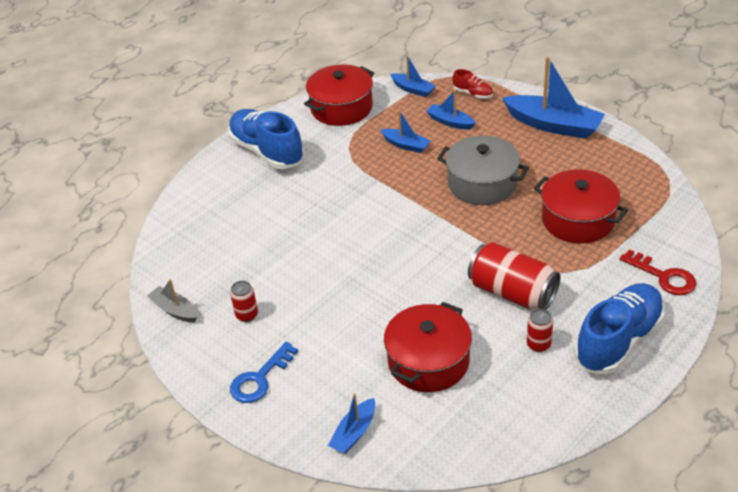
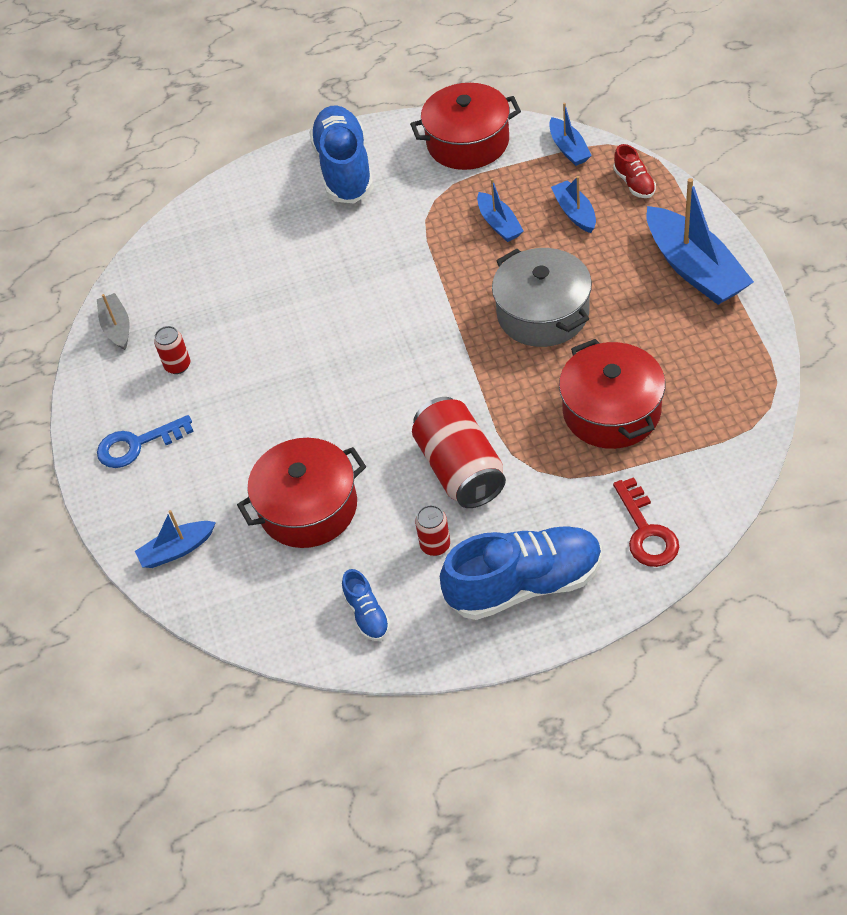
camera: 35 degrees right, 10 degrees up
(532, 408) = (367, 614): none -> blue shoe

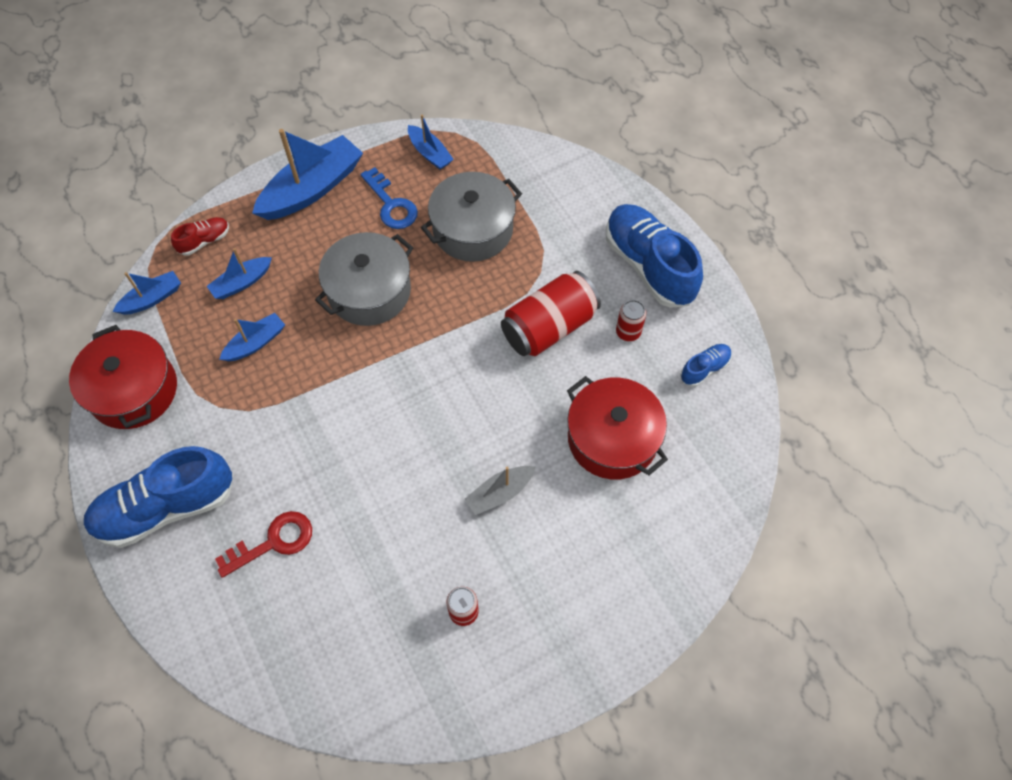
camera: 110 degrees left, 10 degrees up
(117, 327) = (415, 702): grey boat -> grey boat (500, 493)
(137, 444) = (571, 622): blue key -> blue key (391, 204)
(177, 550) = (682, 542): blue boat -> blue boat (430, 153)
(611, 411) = (473, 229): red pot -> grey pot
(646, 531) = (583, 196): red key -> red key (273, 542)

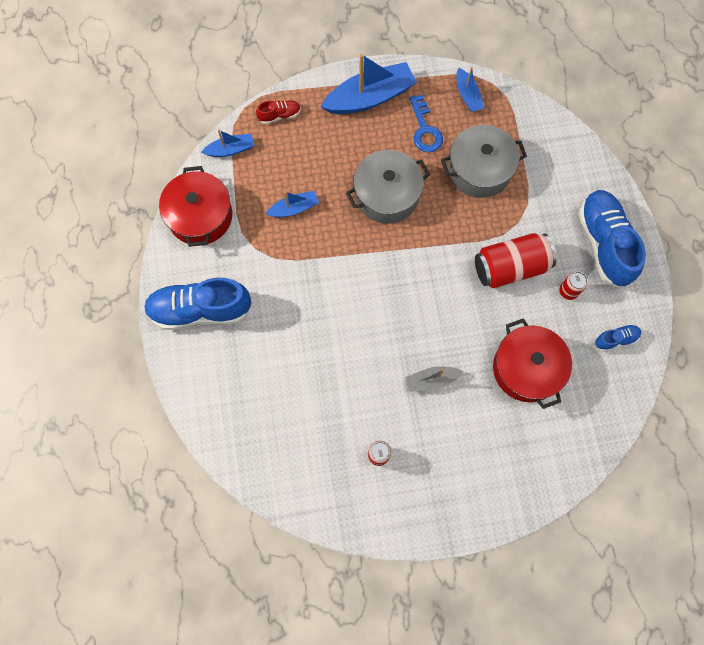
camera: 20 degrees right, 10 degrees up
(242, 283) = (297, 158): blue boat -> none
(273, 542) = (265, 360): red key -> none

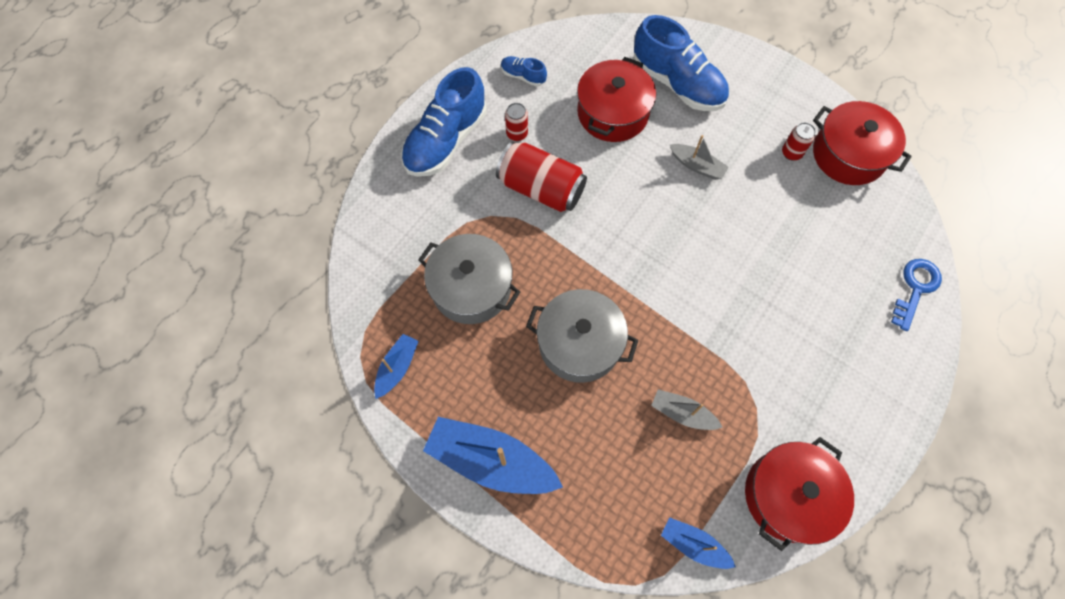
camera: 135 degrees left, 5 degrees down
(200, 310) = (860, 396): blue shoe -> blue shoe (677, 83)
(279, 115) = (604, 534): red shoe -> none
(294, 208) = (682, 413): blue boat -> grey boat
(338, 493) = (848, 154): none -> red pot
(425, 129) = (475, 373): blue key -> blue key (915, 288)

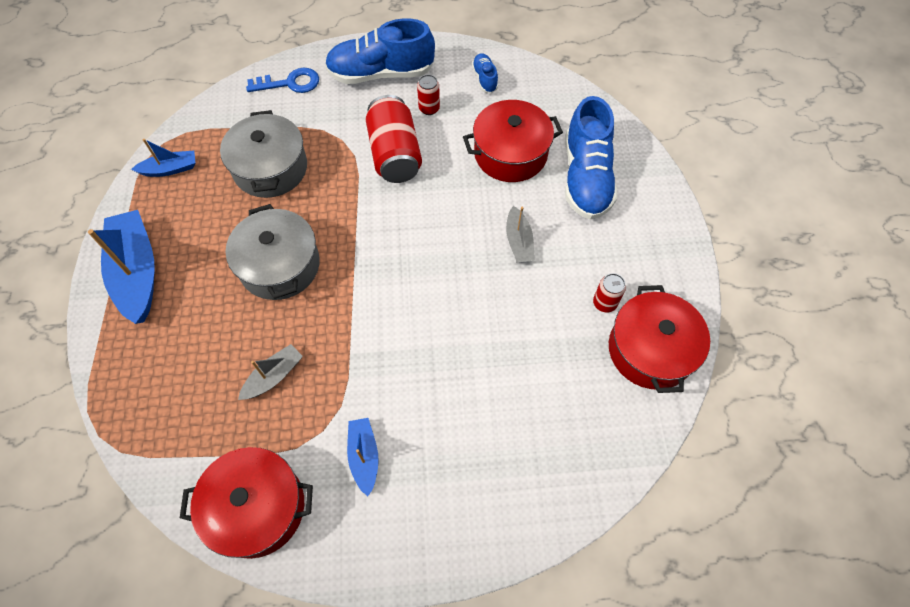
camera: 50 degrees right, 5 degrees down
(682, 413) = (274, 376): grey boat -> grey boat turned 60 degrees clockwise
(693, 544) = (161, 458): blue boat -> blue boat (364, 456)
(915, 288) = (559, 495): blue key -> blue key (290, 83)

